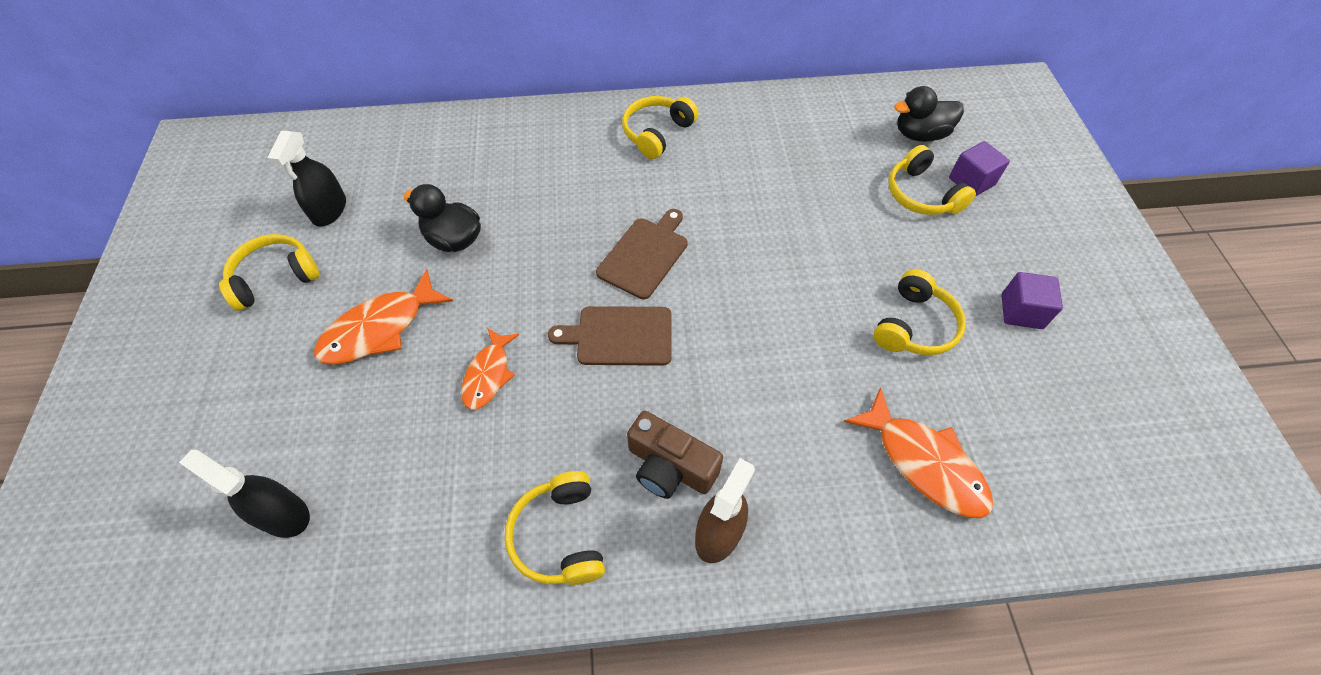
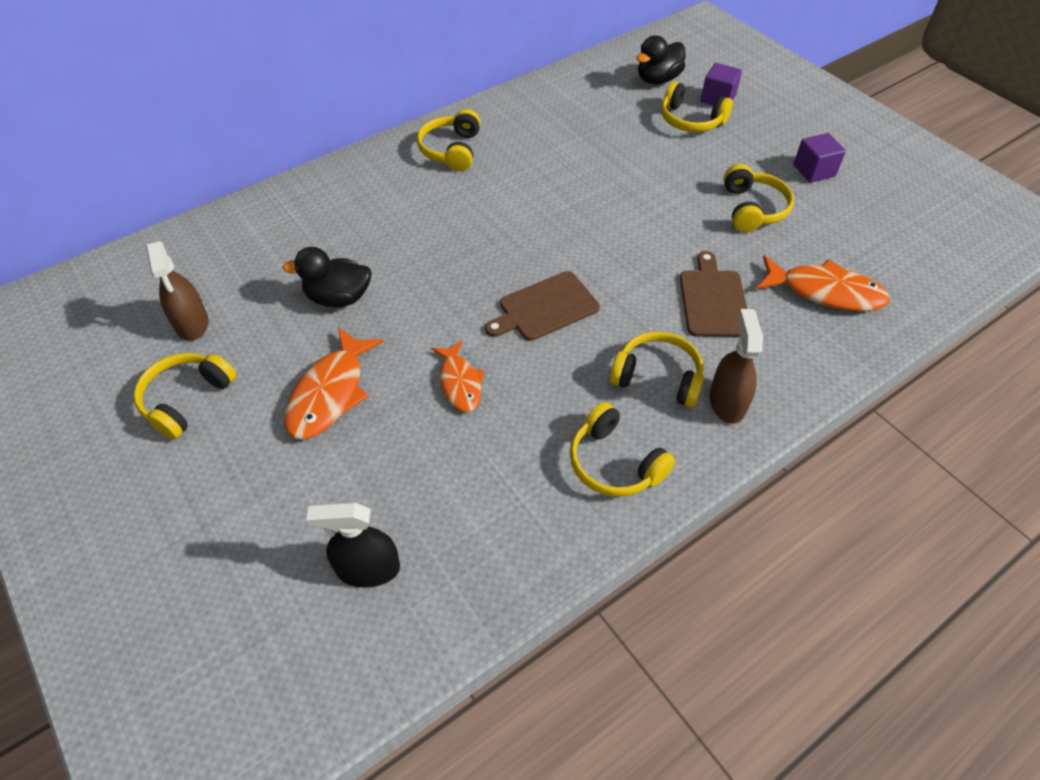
camera: 30 degrees left, 5 degrees down
(329, 210) = (192, 323): black spray bottle -> brown spray bottle
(645, 255) = (516, 242): brown cutting board -> brown cutting board (713, 300)
(670, 467) = (657, 377): brown camera -> yellow headphones

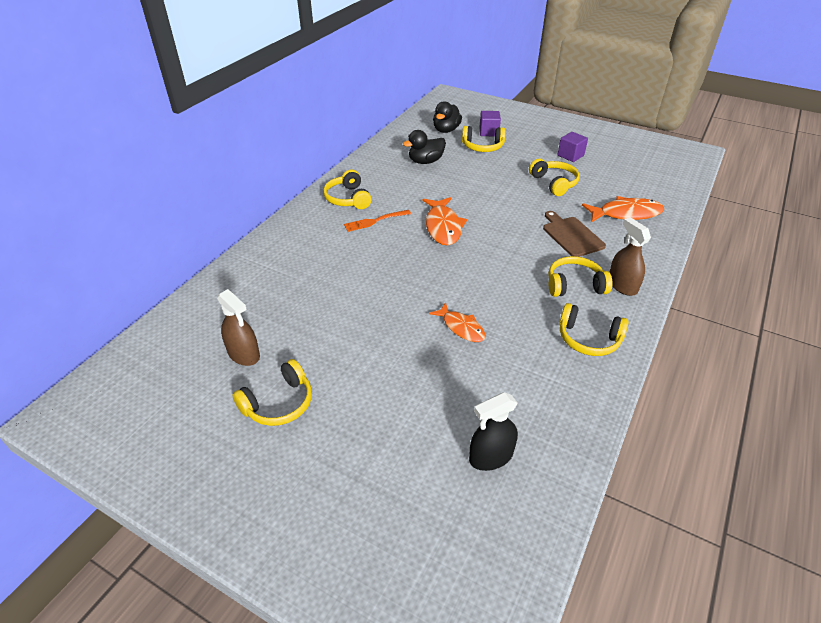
camera: 25 degrees left, 10 degrees down
(186, 399) = (279, 403): yellow headphones -> yellow headphones turned 135 degrees counterclockwise
(330, 393) = (381, 363): orange fish -> orange fish (443, 227)
(338, 298) = (340, 305): black duck -> black duck (425, 161)
(461, 193) = (374, 221): none -> orange fork
(545, 308) = (479, 269): brown cutting board -> none

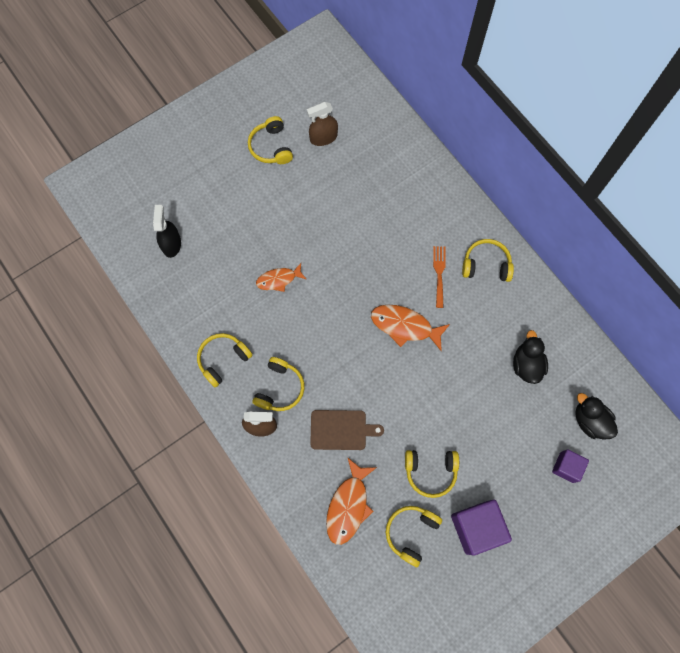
camera: 115 degrees right, 30 degrees up
(482, 146) = (535, 441): yellow headphones -> yellow headphones (411, 533)
(570, 155) = (476, 527): purple cube -> purple cube, size x1.70

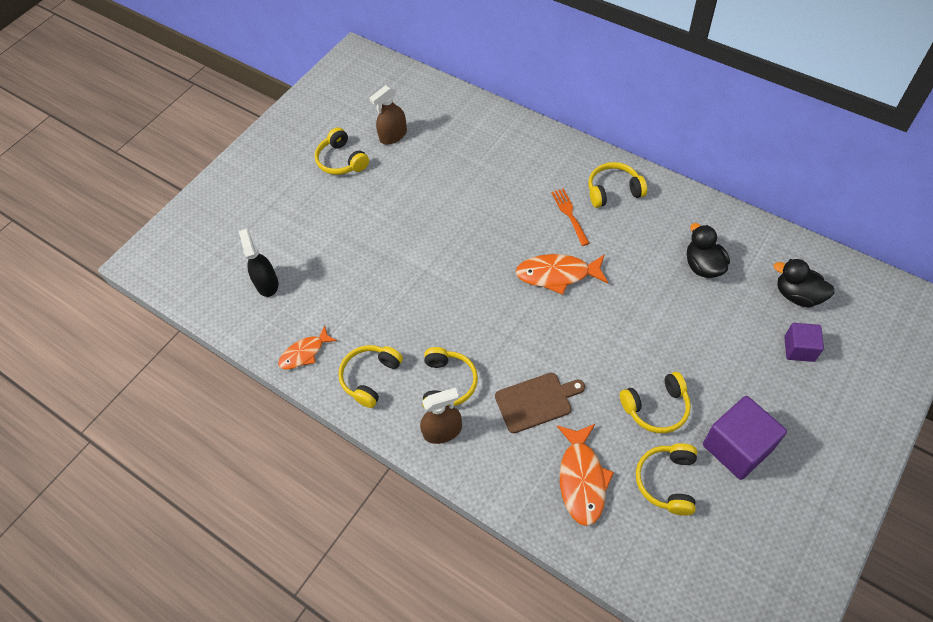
camera: 15 degrees left, 15 degrees down
(278, 279) = (400, 277): orange fish -> orange fish (304, 353)

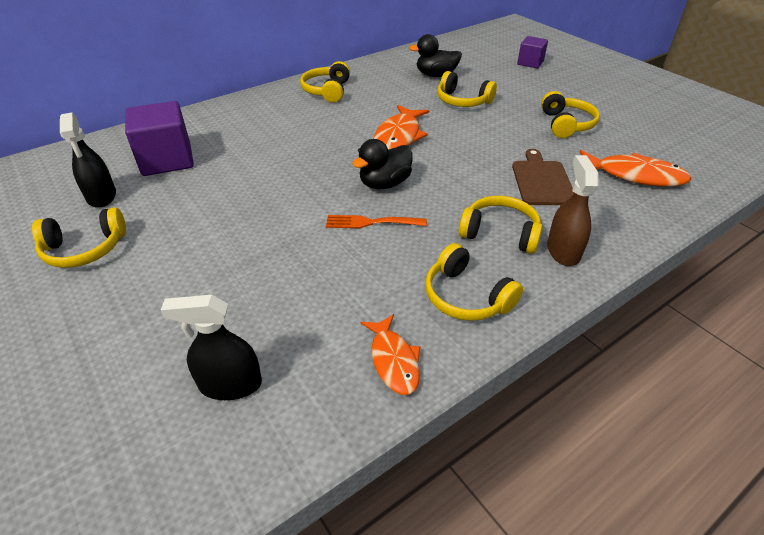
camera: 75 degrees left, 15 degrees down
(393, 135) = (101, 196): brown spray bottle -> black spray bottle
(569, 214) = (333, 115): orange fork -> orange fork (371, 222)
(667, 481) = (639, 136): yellow headphones -> yellow headphones (462, 101)
(737, 447) = (610, 102): purple cube -> purple cube (167, 160)
(797, 295) = (484, 53): black duck -> black duck (384, 184)

